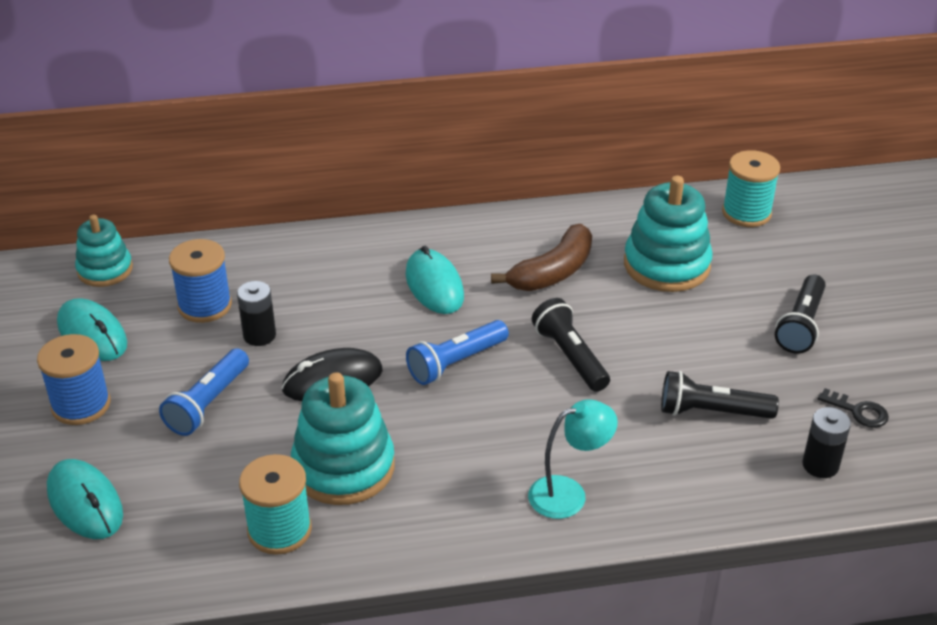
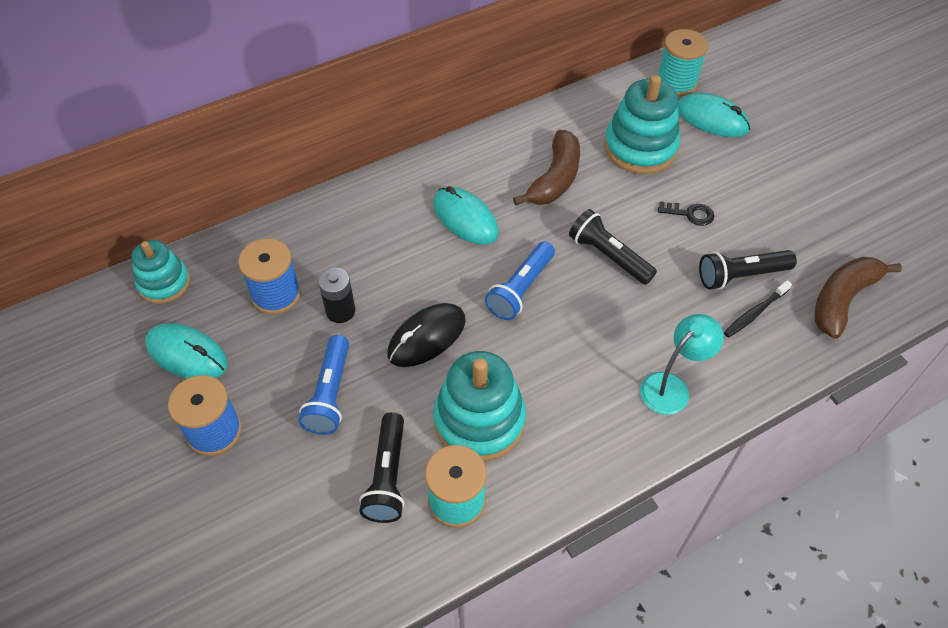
camera: 20 degrees left, 15 degrees up
(85, 503) = (271, 532): turquoise mouse -> turquoise mouse (712, 119)
(707, 450) = (755, 313): none -> black toothbrush
(801, 325) = (767, 176): black flashlight -> black flashlight (388, 476)
(820, 465) = (842, 300): black battery -> brown banana
(858, 411) = (845, 243): black key -> black key (690, 214)

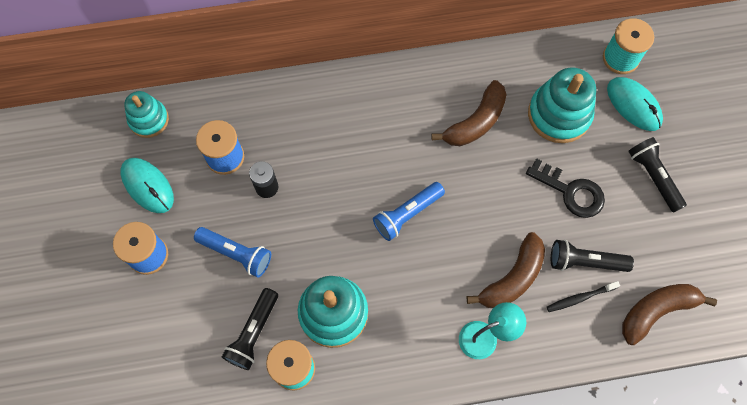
camera: 20 degrees right, 15 degrees up
(330, 394) = (236, 254): blue flashlight -> blue flashlight turned 90 degrees counterclockwise
(427, 337) = (321, 231): black mouse -> none
(465, 218) = (389, 136): turquoise mouse -> none
(608, 256) = (487, 208): black flashlight -> black flashlight (653, 177)
(671, 316) = (512, 278): none -> brown banana
(690, 214) = (571, 192): black key -> black key, size x1.74

